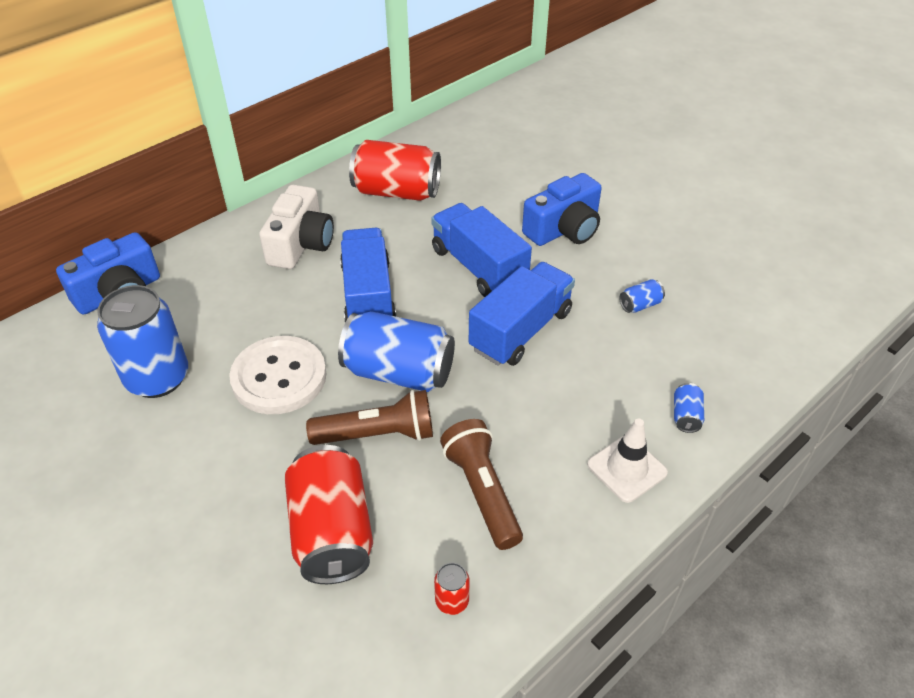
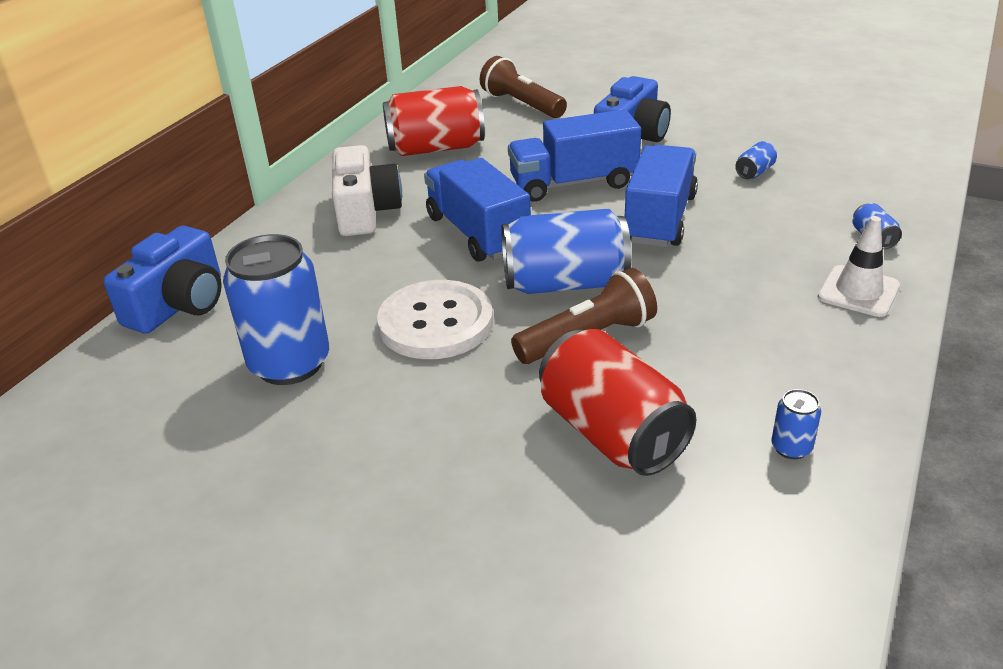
camera: 20 degrees left, 10 degrees down
(452, 601) = (791, 448): red can -> blue can
(478, 267) = (573, 183): blue truck -> blue truck turned 45 degrees counterclockwise
(482, 492) = (738, 351): brown flashlight -> brown flashlight (522, 105)

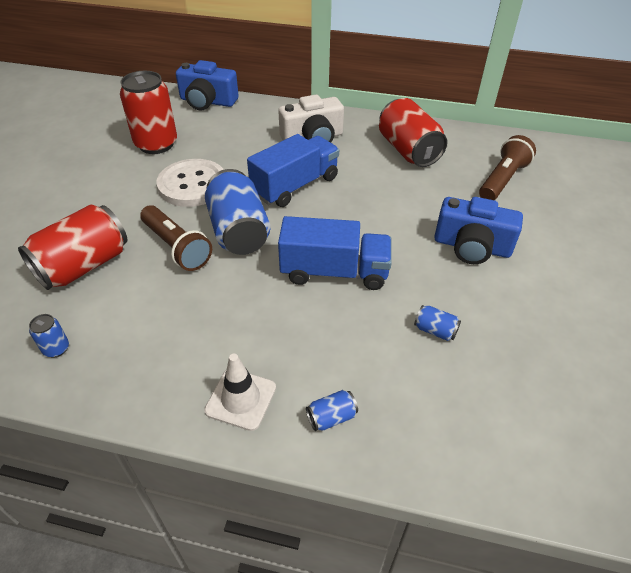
camera: 75 degrees right, 10 degrees up
(290, 363) = (156, 144): blue can -> red can
(573, 183) = (377, 221): blue truck -> none

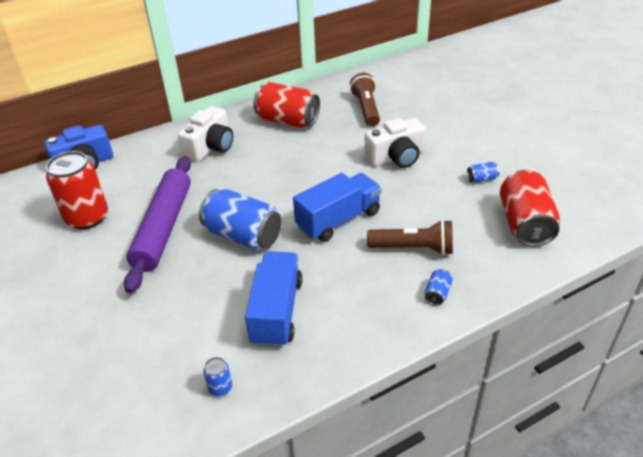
camera: 40 degrees left, 5 degrees down
(84, 265) = (159, 330): red can -> red can (525, 224)
(176, 247) = (213, 273): brown flashlight -> brown flashlight (413, 248)
(192, 185) = (163, 228): white button -> purple rolling pin
(241, 399) = (379, 322): white traffic cone -> none
(295, 186) = (242, 184): blue truck -> blue truck (277, 311)
(435, 330) = (432, 214): blue can -> blue can (481, 179)
(472, 246) = (396, 157): blue camera -> white camera

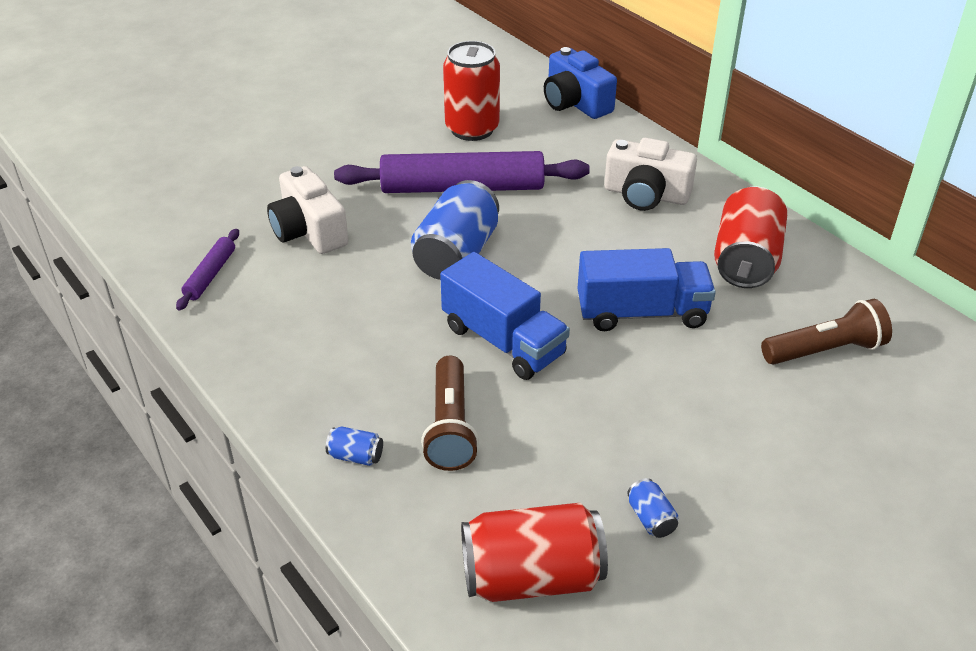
camera: 80 degrees right, 0 degrees up
(220, 388) = (210, 275): blue can -> purple rolling pin
(277, 311) = (321, 302): blue truck -> blue truck (642, 313)
(396, 157) = (683, 398): white camera -> white camera (309, 231)

